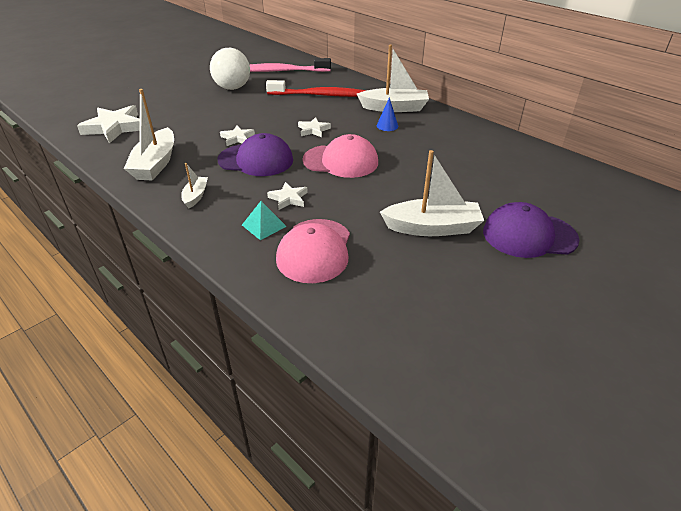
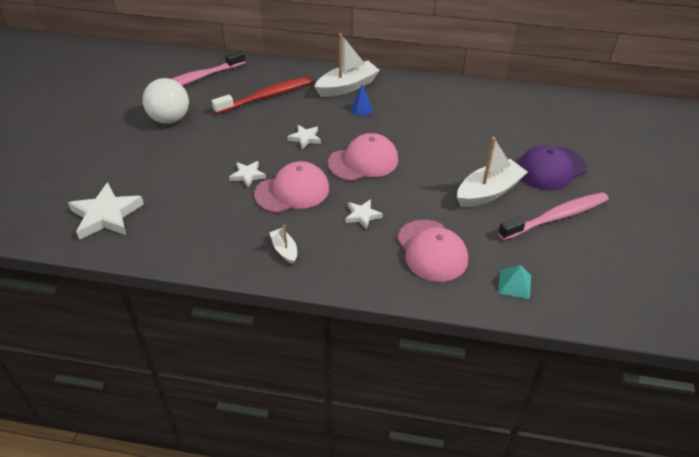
camera: 35 degrees left, 5 degrees up
(155, 164) = (205, 236): white boat -> none
(256, 160) = (292, 191): purple cap -> pink cap
(264, 225) = (372, 249): turquoise pyramid -> turquoise pyramid (514, 284)
(483, 279) = (556, 217): none -> pink toothbrush

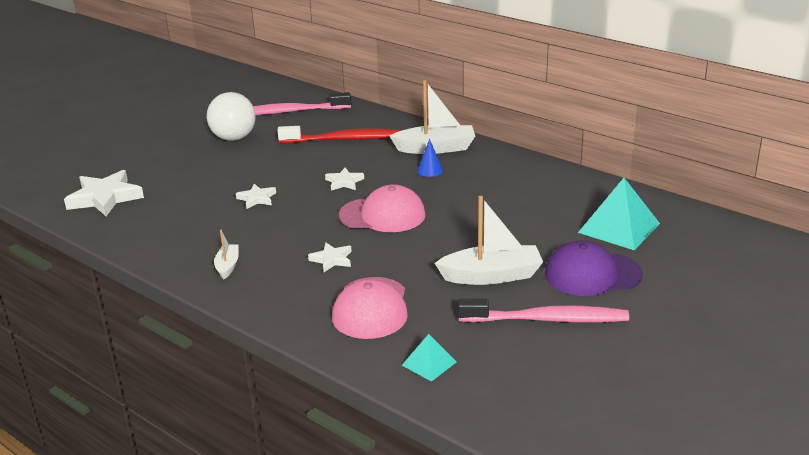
camera: 30 degrees right, 15 degrees down
(292, 191) = (285, 222): pink cap -> none
(533, 123) = (619, 228): none -> turquoise pyramid

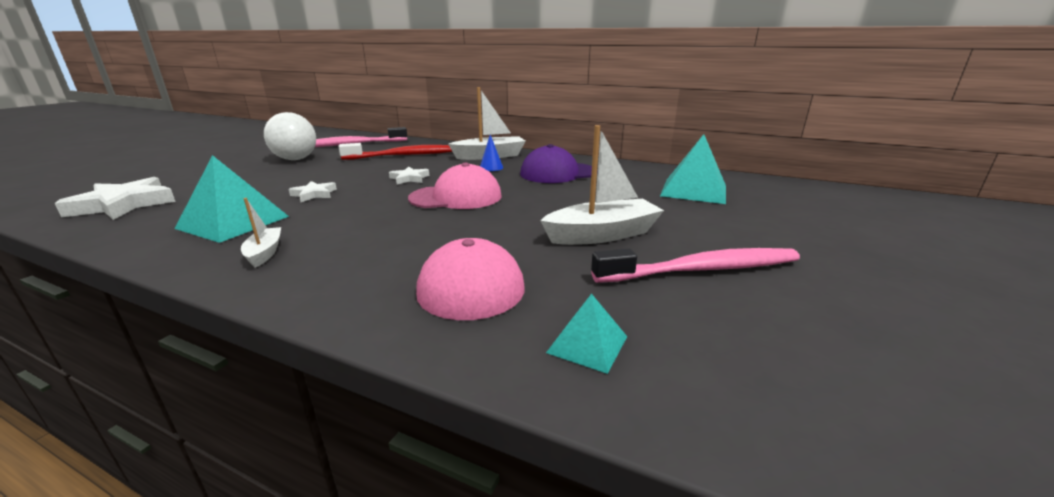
camera: 15 degrees left, 5 degrees down
(197, 229) = (233, 222): none -> turquoise pyramid
(332, 260) = (406, 236): white star -> none
(592, 274) = (707, 224): purple cap -> purple cap (558, 173)

